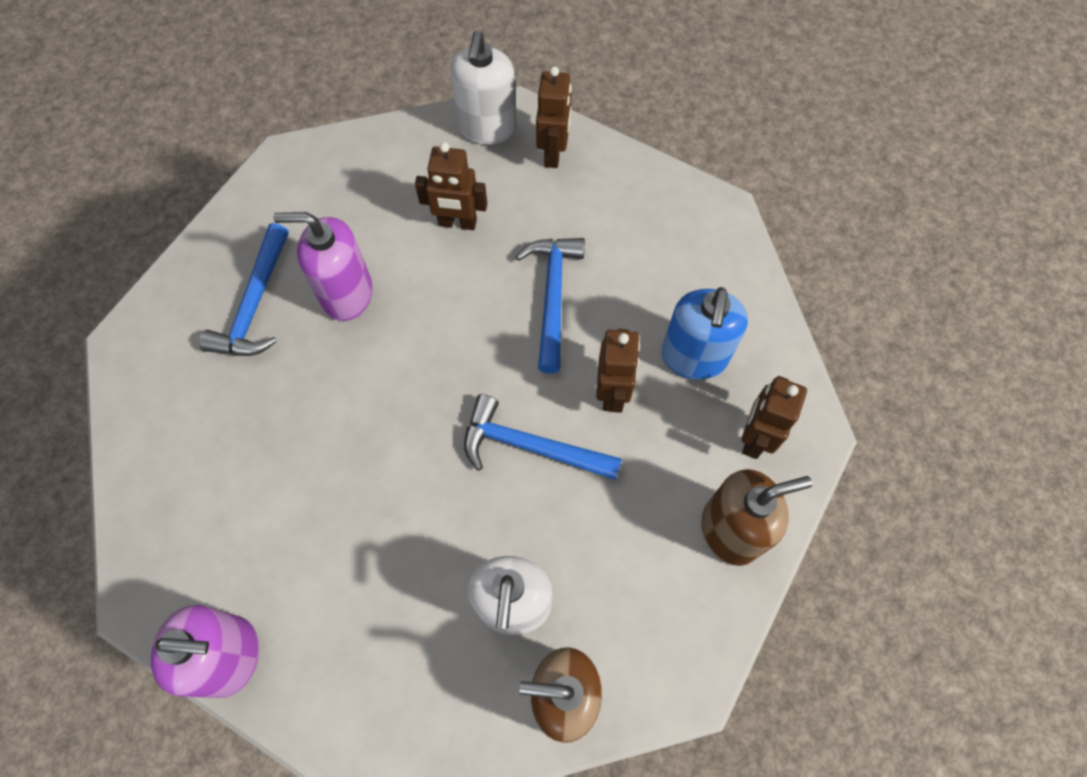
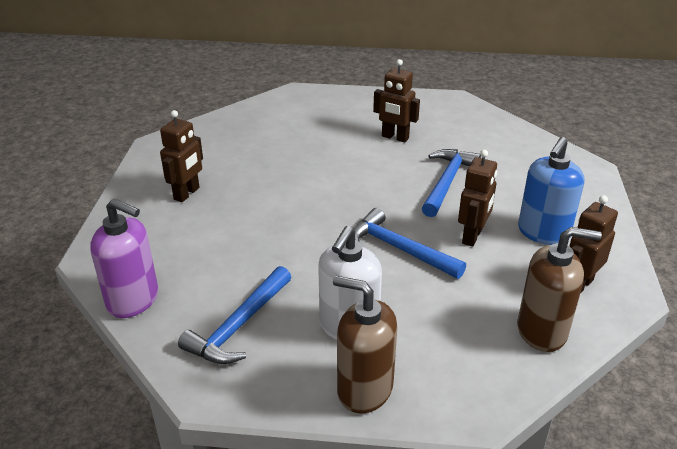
camera: 20 degrees right, 30 degrees down
(254, 304) = (244, 145): blue hammer -> blue hammer (238, 326)
(347, 294) = (305, 153): purple soap dispenser -> none
(487, 128) = (434, 102): white soap dispenser -> none
(553, 153) = (475, 120): brown robot -> brown robot (187, 194)

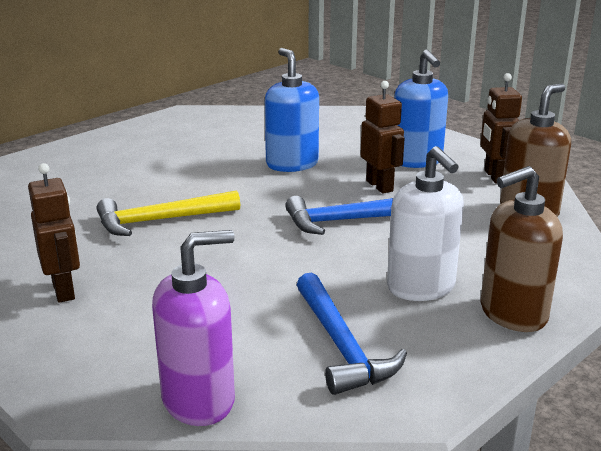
camera: 50 degrees left, 10 degrees down
(299, 178) = (160, 220): none -> yellow hammer
(395, 137) = (187, 156): brown robot -> none
(447, 182) = (292, 164): blue hammer -> blue soap dispenser

